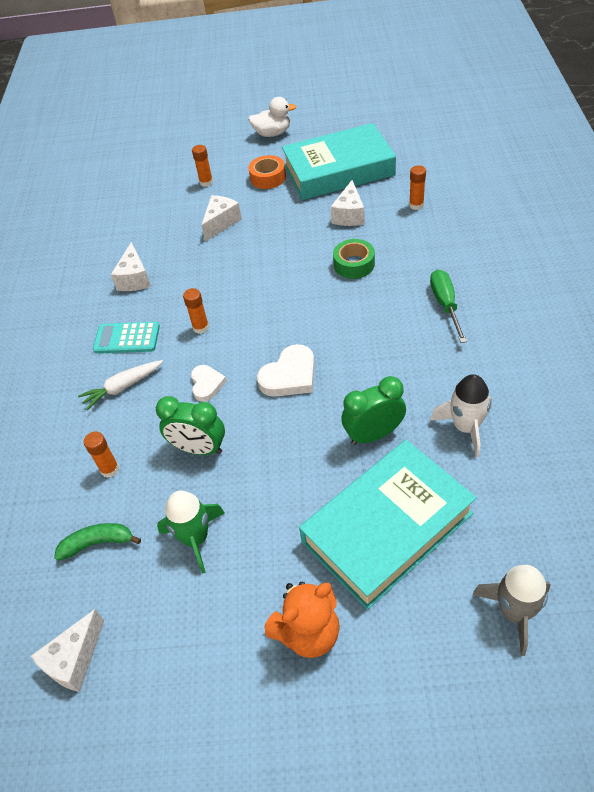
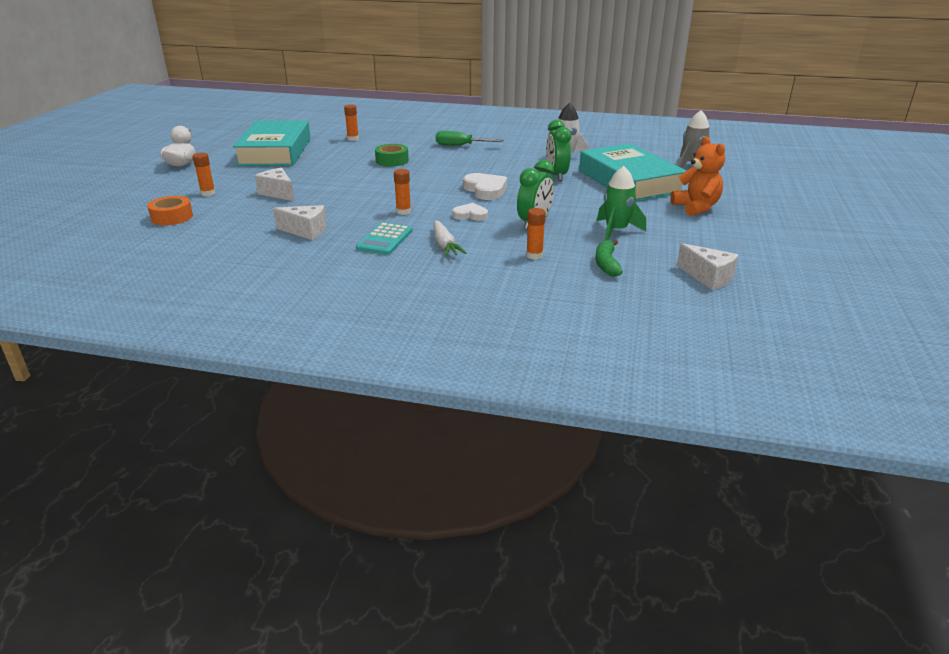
camera: 80 degrees left, 20 degrees down
(268, 177) = (243, 172): orange tape -> orange tape (172, 217)
(349, 215) = (335, 155): white cheese -> none

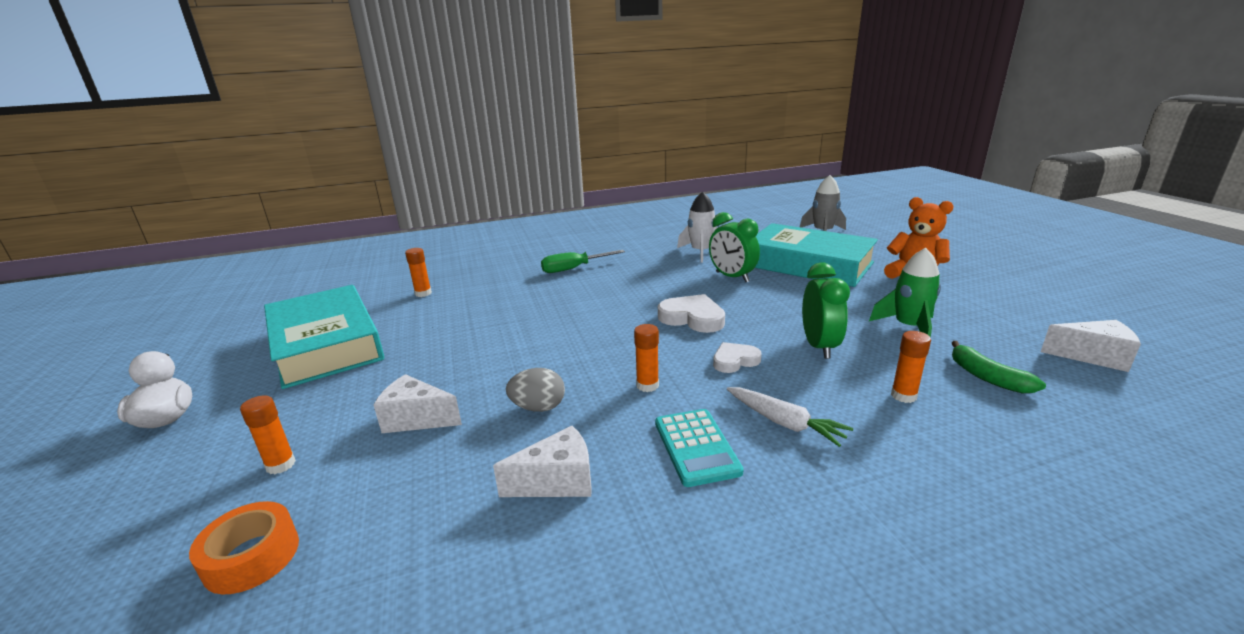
camera: 30 degrees left, 5 degrees down
(337, 205) = (538, 407): none -> grey egg
(392, 161) = (519, 311): green tape -> none

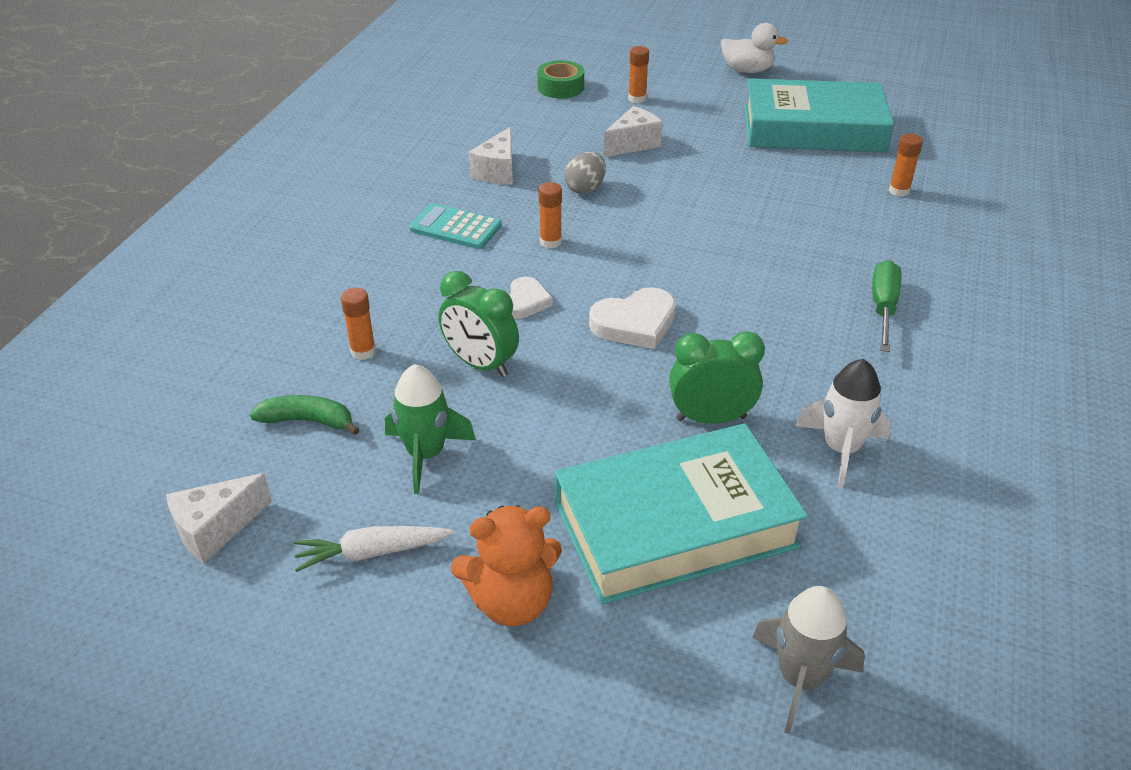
camera: 125 degrees right, 15 degrees up
(252, 557) = (560, 87): orange tape -> green tape
(784, 423) = (423, 274): white carrot -> white carrot (371, 553)

